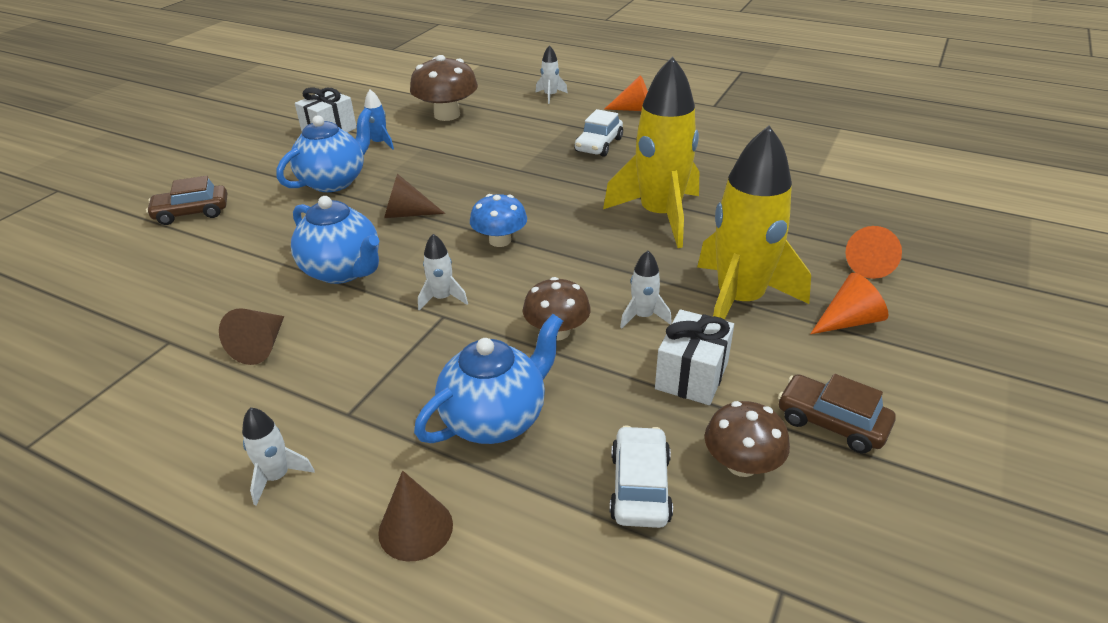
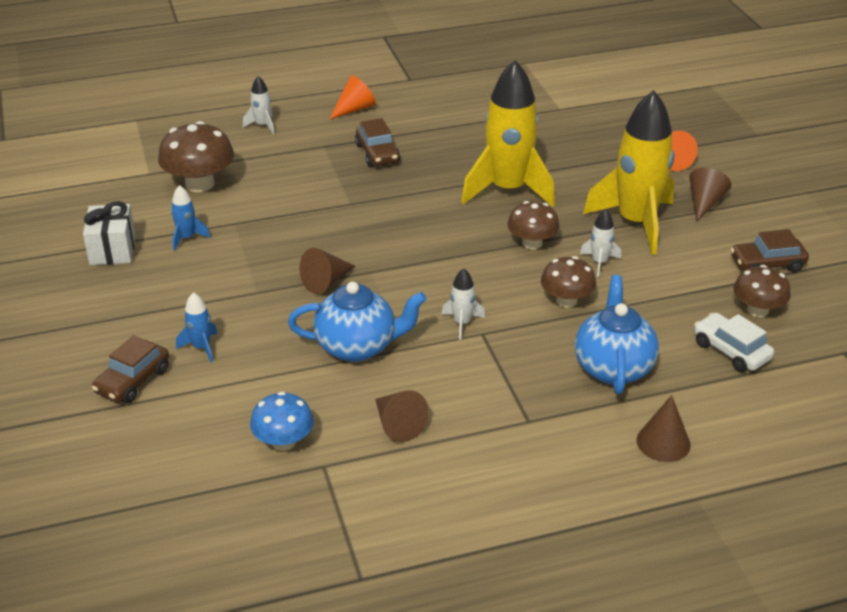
camera: 45 degrees left, 0 degrees up
(261, 214) = (201, 347): none -> blue rocket
(277, 477) = (551, 475): white rocket -> none
(334, 181) = (212, 289): blue teapot -> none
(500, 240) = (431, 264): blue mushroom -> blue mushroom (283, 442)
(598, 145) = (377, 153): white car -> brown car
(609, 267) = (532, 243): none -> brown mushroom
(691, 375) = (673, 281): white gift -> none
(848, 321) = (704, 203): orange cone -> brown cone

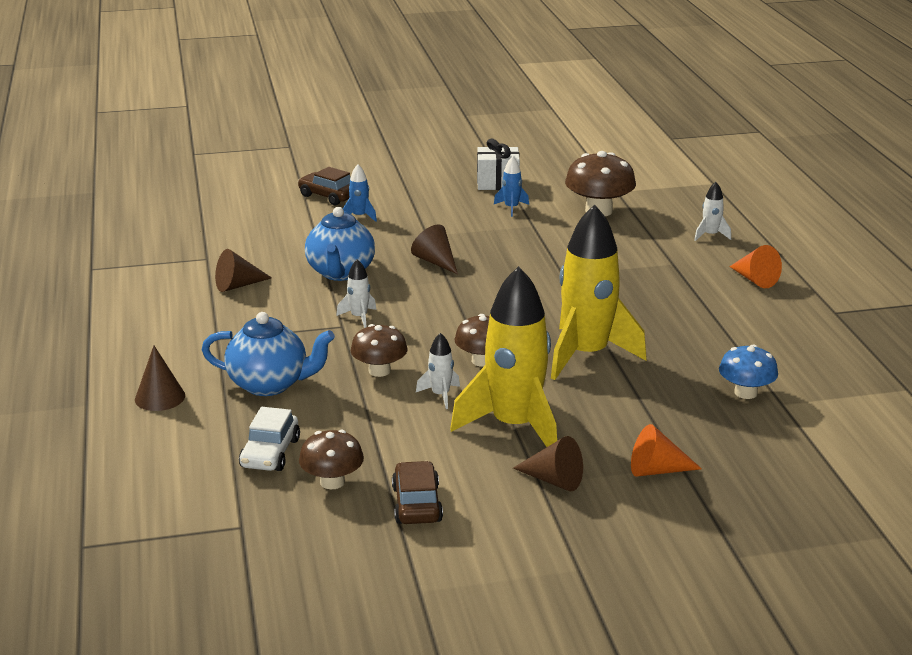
camera: 95 degrees right, 10 degrees down
(283, 442) = (239, 245): blue mushroom -> blue mushroom (745, 392)
(377, 153) = (659, 289): brown car -> none
(731, 351) = (270, 453): white car -> white car turned 135 degrees clockwise

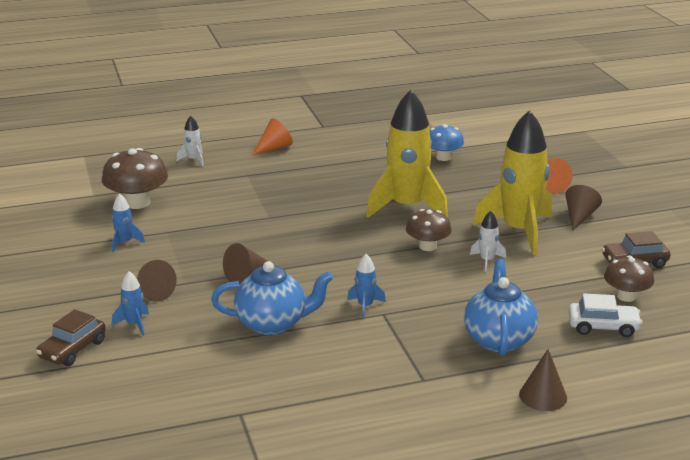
camera: 95 degrees left, 0 degrees up
(238, 285) = (306, 382): brown cone -> brown cone (153, 291)
(359, 317) = (365, 306): white rocket -> blue rocket
(379, 371) = (457, 289): brown mushroom -> none
(497, 183) = (59, 251): white gift -> none

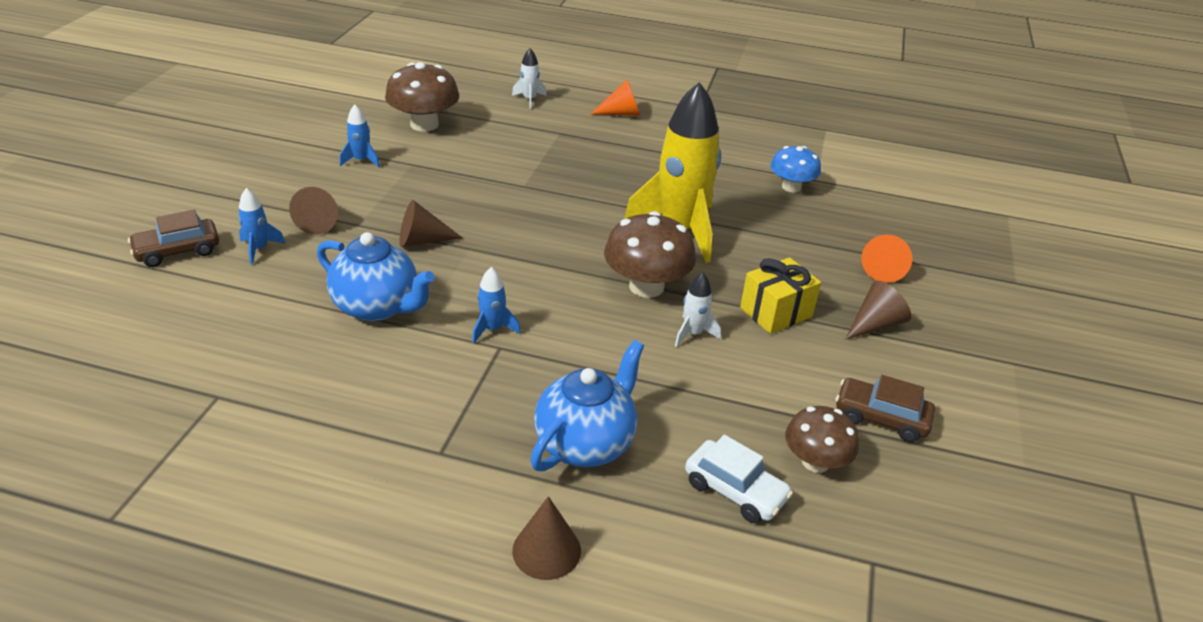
camera: 30 degrees right, 10 degrees up
(427, 246) = (646, 286): brown mushroom -> brown mushroom, size x1.53
(519, 231) = (776, 312): yellow rocket -> yellow gift

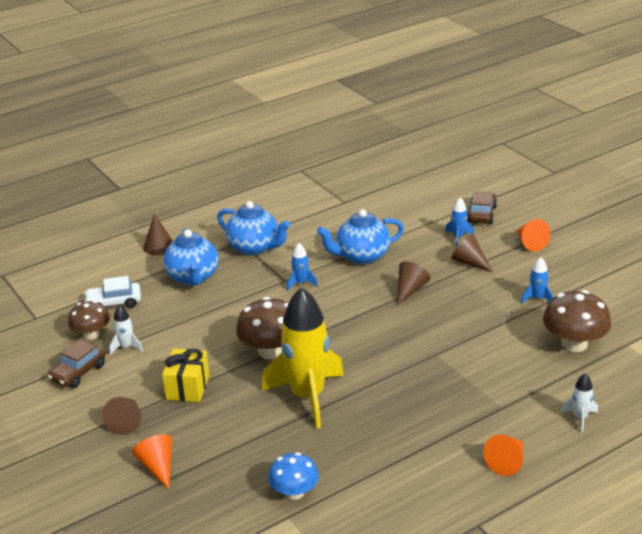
camera: 135 degrees right, 5 degrees down
(236, 195) = (530, 243): none -> orange cone
(445, 423) = (254, 247): none -> blue teapot
(693, 334) = (213, 346): white rocket -> white rocket (126, 347)
(881, 418) = (78, 373): brown car -> brown car turned 150 degrees clockwise

